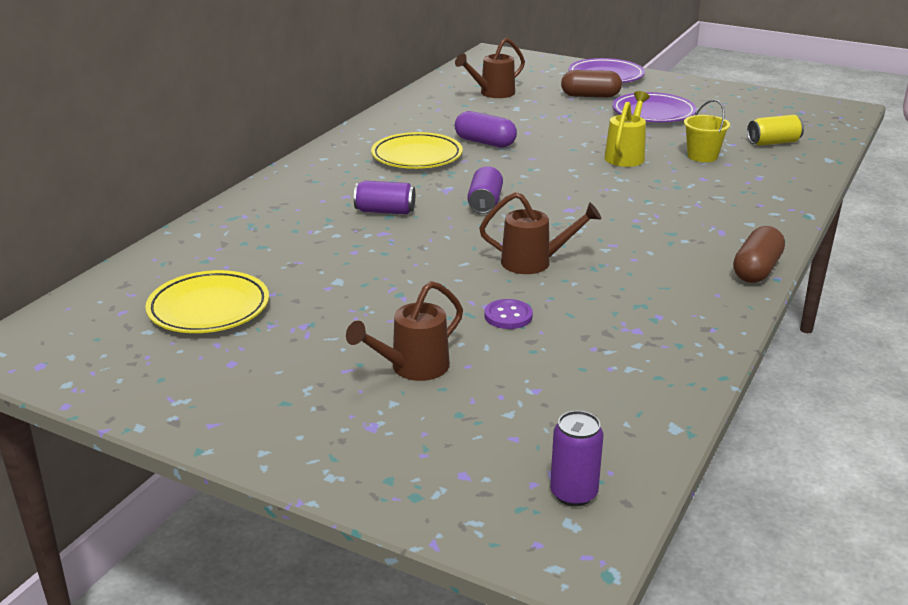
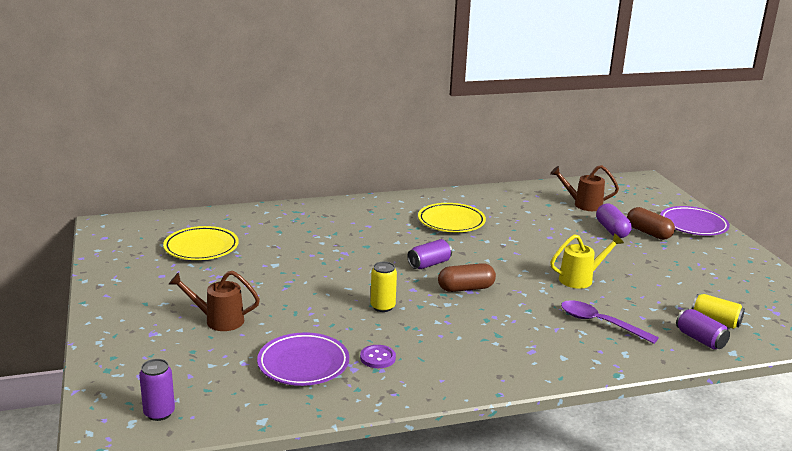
camera: 45 degrees right, 5 degrees down
(385, 211) = (369, 242): purple can -> purple can (700, 339)
(485, 142) = (508, 231): purple capsule -> purple capsule (612, 230)
(508, 316) = (310, 324): purple button -> purple button (377, 358)
(533, 262) = (382, 307): brown watering can -> yellow can
(653, 113) = (668, 262): purple plate -> purple plate (303, 364)
(702, 156) = (635, 304): yellow bucket -> none
(714, 183) = (600, 323): none -> purple spoon
(756, 270) = (498, 382): brown capsule -> brown capsule (466, 288)

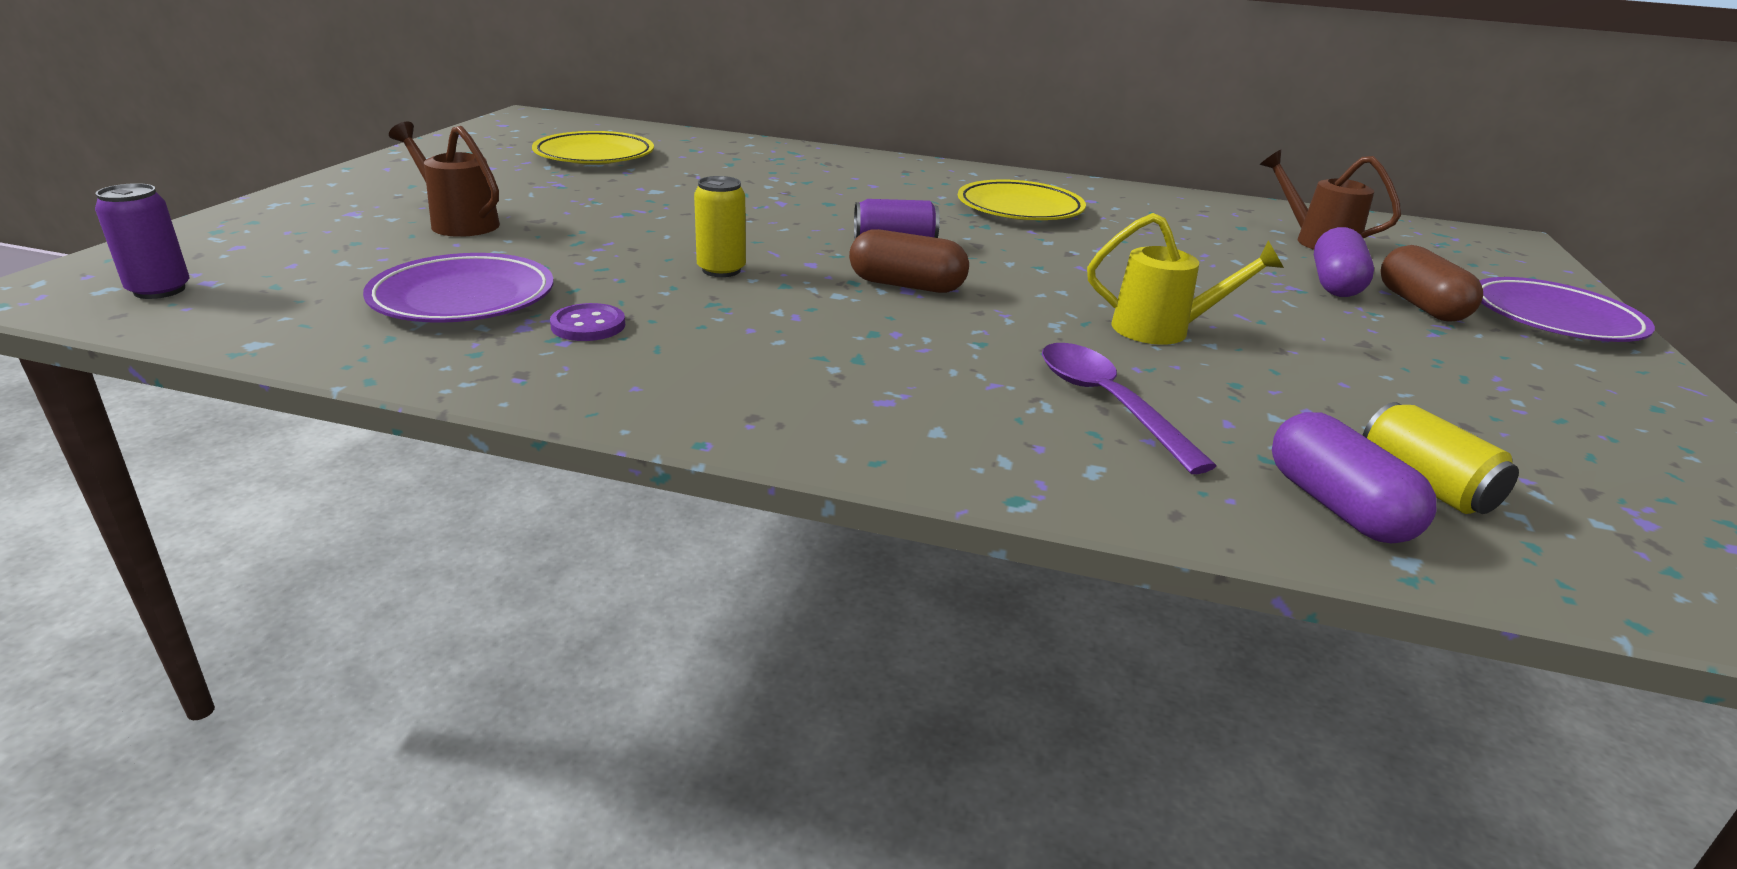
camera: 30 degrees right, 5 degrees up
(700, 339) = (1337, 506): purple can -> purple capsule

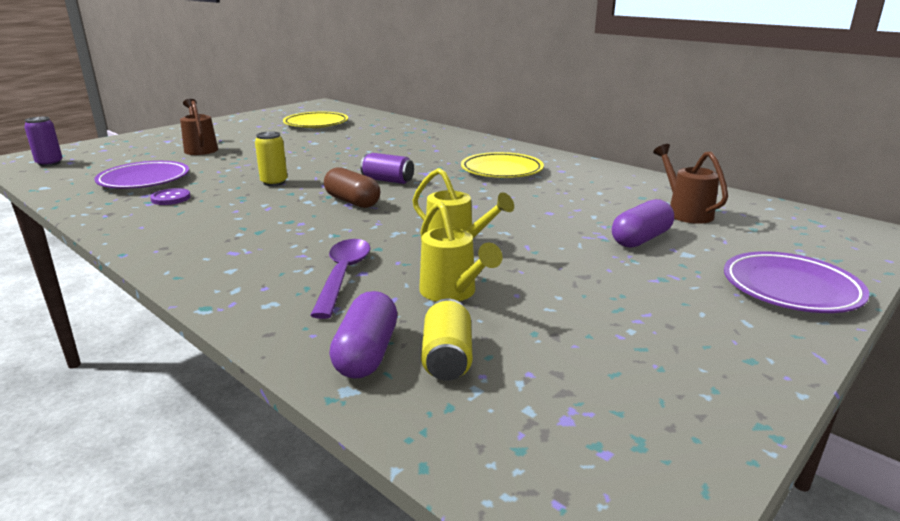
camera: 30 degrees right, 5 degrees down
(1276, 397) = (452, 293): none -> yellow watering can
(1420, 305) = (683, 262): brown capsule -> none

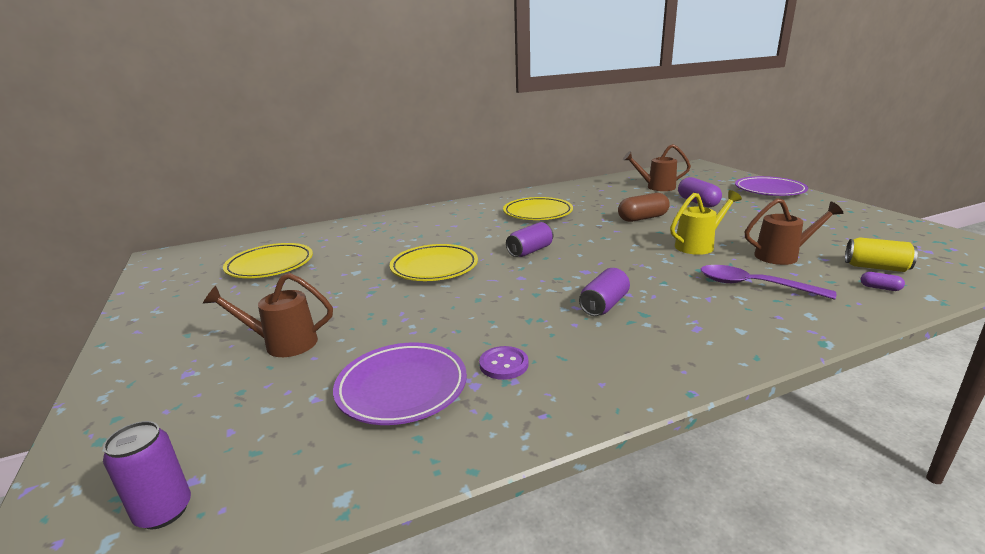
camera: 65 degrees left, 0 degrees up
(274, 182) = (492, 300): yellow can -> none
(274, 216) = (604, 305): none -> purple can
(332, 159) = (434, 267): none -> yellow plate
(352, 201) = (580, 269): brown capsule -> brown capsule (642, 218)
(366, 353) = (880, 288): purple capsule -> purple capsule, size x0.46
(452, 293) = (782, 256): yellow watering can -> brown watering can

